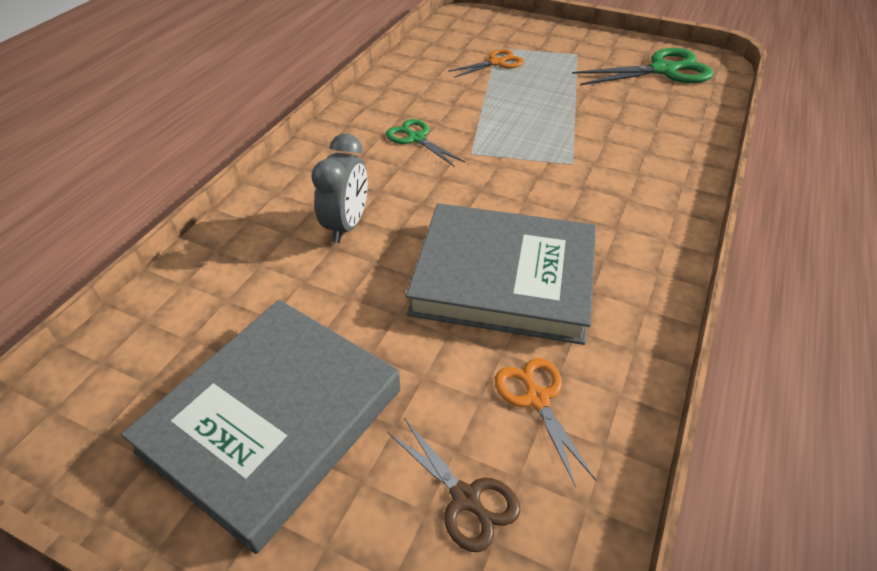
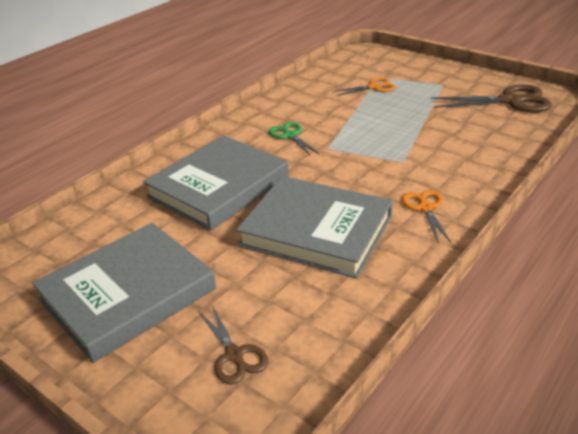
camera: 15 degrees right, 10 degrees down
(347, 225) = (218, 187): grey clock -> grey book
(537, 399) = (307, 306): orange scissors -> orange scissors (425, 208)
(663, 70) = (510, 101): green scissors -> brown scissors

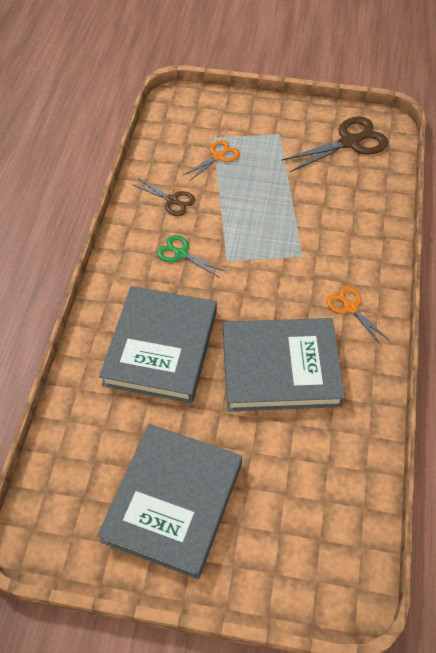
camera: 30 degrees left, 20 degrees up
(234, 355) = (299, 520): brown scissors -> brown scissors (172, 200)

